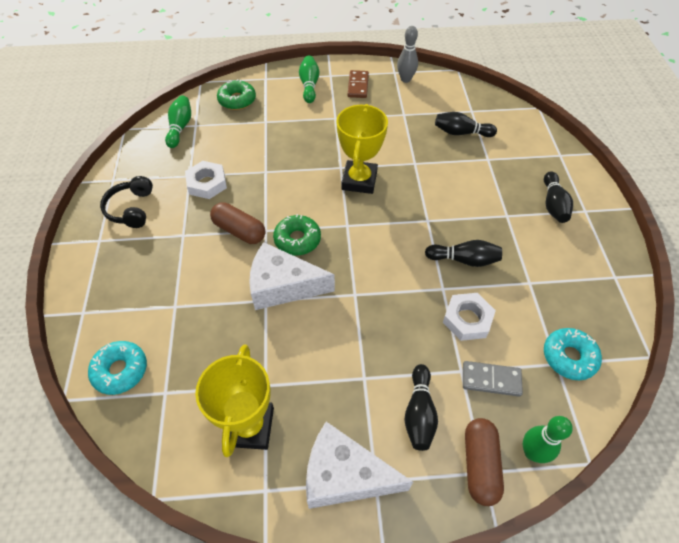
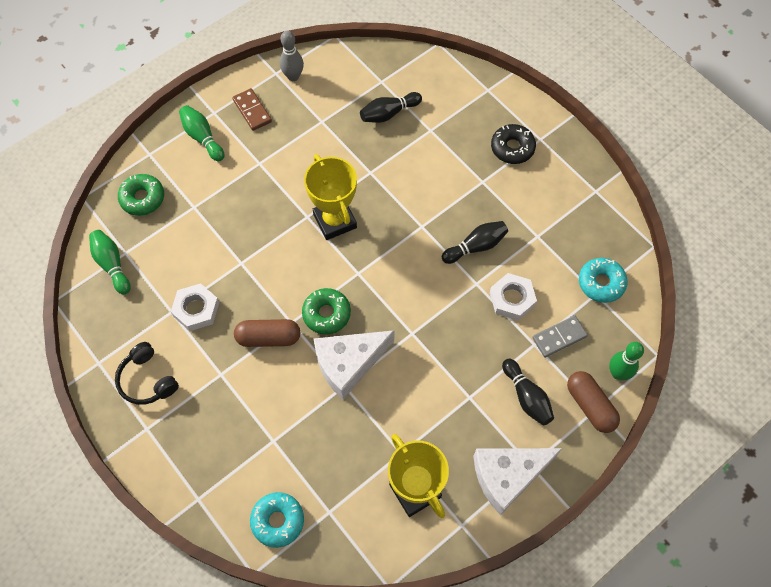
camera: 35 degrees left, 10 degrees up
(553, 204) = (512, 148): black bowling pin -> black donut

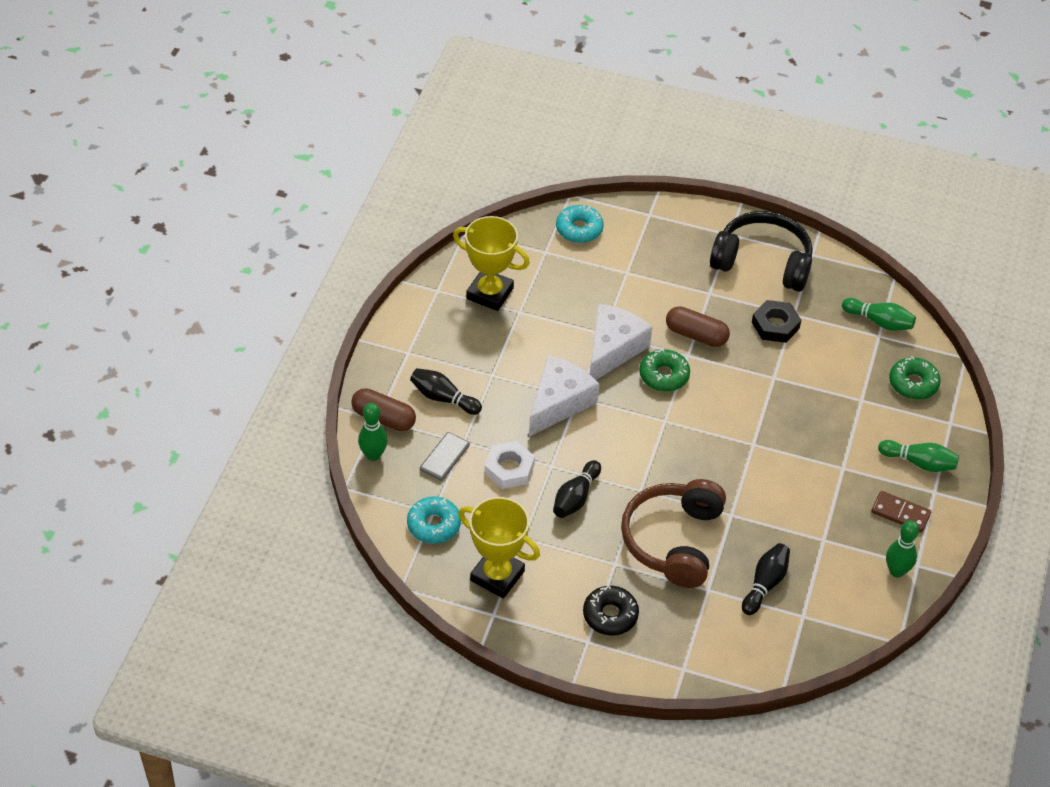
camera: 145 degrees right, 15 degrees down
(147, 380) = (762, 262): black headphones -> black headphones, size x1.72
(196, 309) = (775, 325): white nut -> black nut
(268, 337) = (696, 335): brown capsule -> brown capsule turned 60 degrees clockwise
(293, 76) = (896, 571): grey bowling pin -> green bowling pin
(335, 221) = (725, 453): yellow trophy -> yellow trophy (497, 576)
(428, 175) = (673, 541): none -> brown headphones
(507, 476) = (422, 336): white cheese -> white cheese (559, 403)

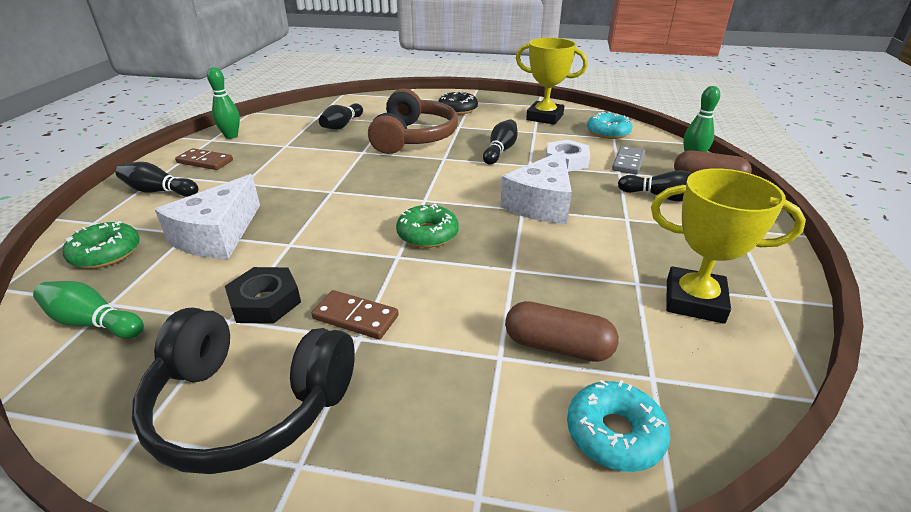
camera: 175 degrees right, 15 degrees down
(613, 349) = (495, 253): white cheese -> white cheese (218, 235)
(696, 335) = (385, 278): brown capsule -> brown capsule (557, 346)
(713, 307) = (355, 317): none -> brown domino
(919, 463) = (159, 191): green bowling pin -> black bowling pin

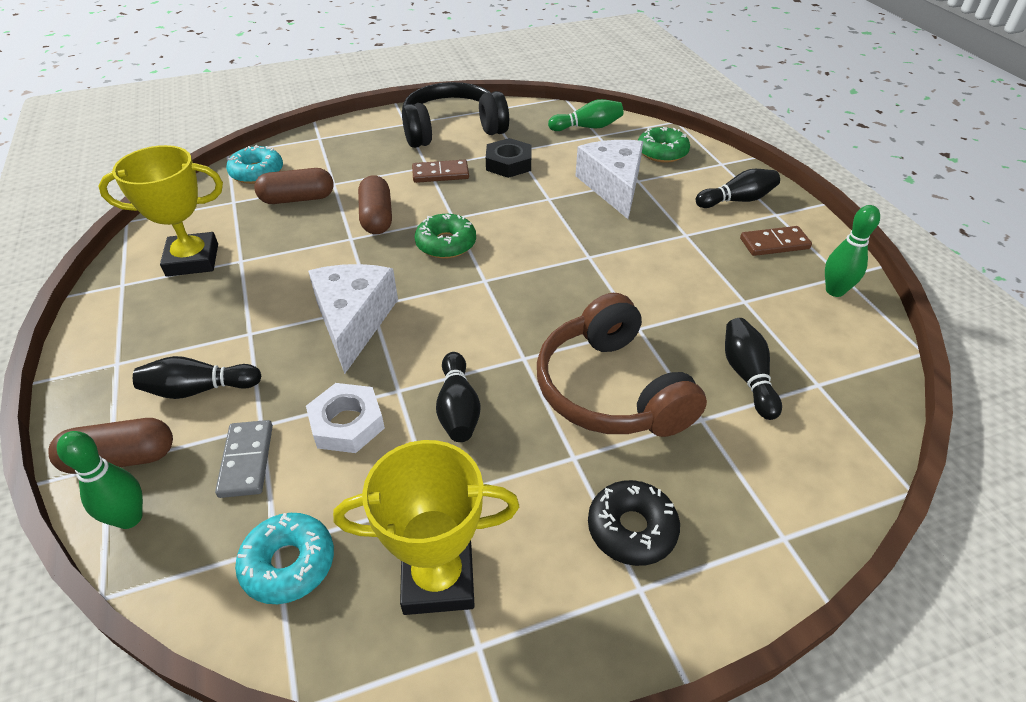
camera: 150 degrees right, 10 degrees up
(473, 283) = (377, 217): none -> brown capsule

